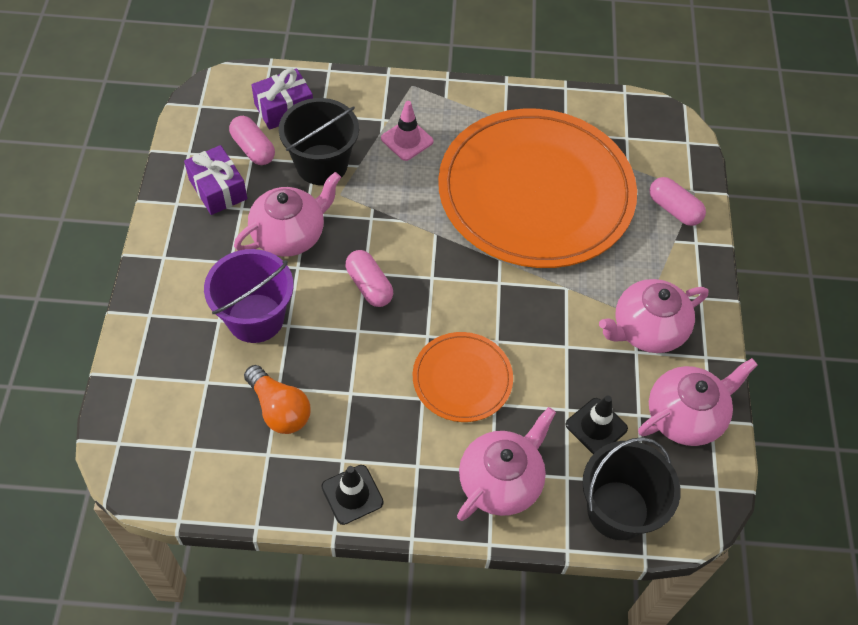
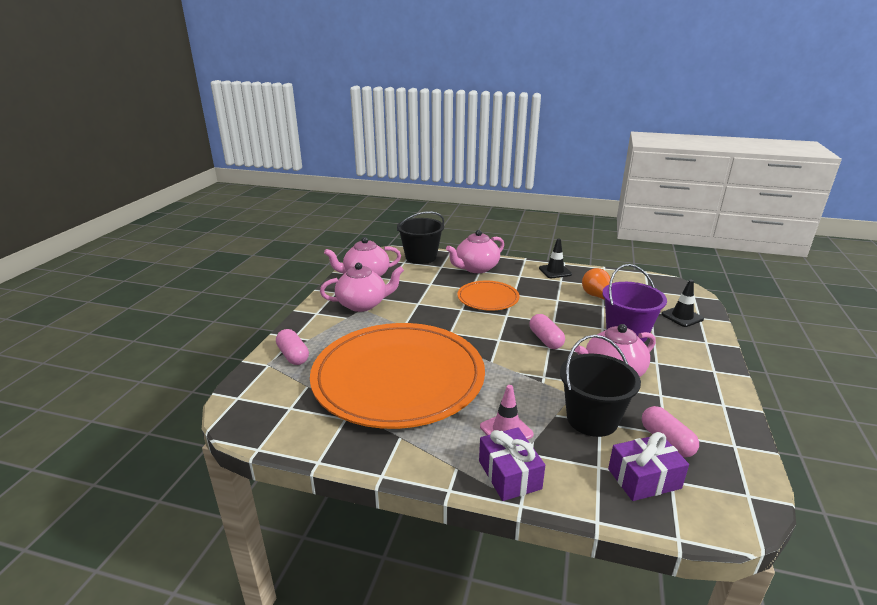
camera: 165 degrees left, 30 degrees down
(218, 189) = (688, 411): purple gift -> purple gift (509, 475)
(596, 426) = (417, 277): black traffic cone -> black traffic cone (682, 317)

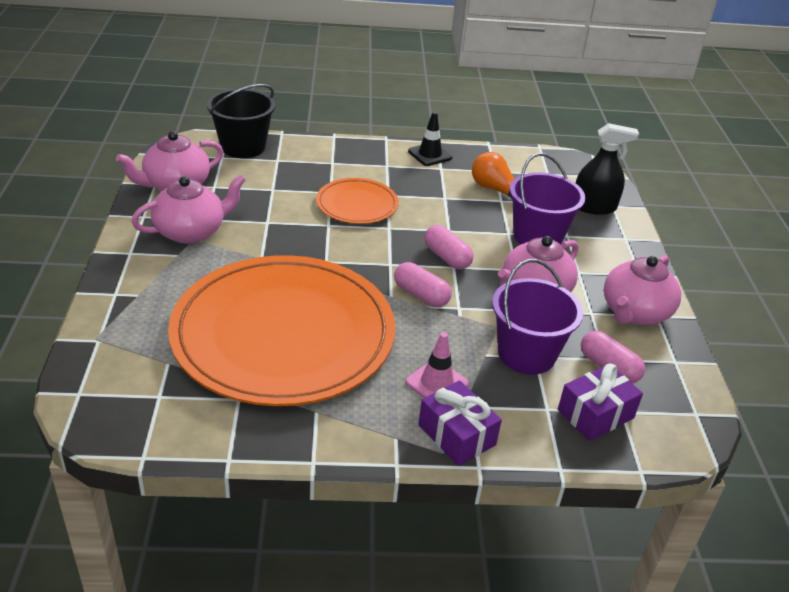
camera: 20 degrees left, 10 degrees up
(293, 355) = (127, 322): pink capsule -> pink capsule (421, 295)
(476, 268) = (326, 158): pink teapot -> pink teapot (634, 313)
(592, 419) = (526, 354): black bucket -> purple bucket
(682, 317) = (593, 207): black traffic cone -> black spray bottle

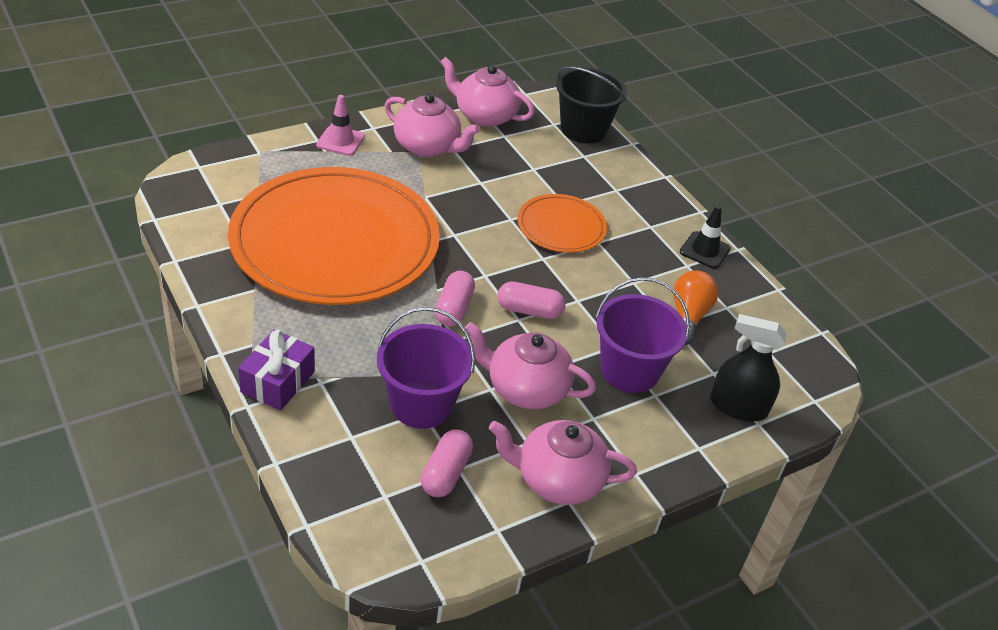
camera: 60 degrees right, 5 degrees up
(437, 383) = (336, 352): pink traffic cone -> pink traffic cone (340, 141)
(447, 257) = (529, 310): pink capsule -> pink capsule turned 75 degrees clockwise
(593, 207) = (738, 406): black spray bottle -> black spray bottle turned 135 degrees clockwise
(595, 414) = (367, 475): purple gift -> none

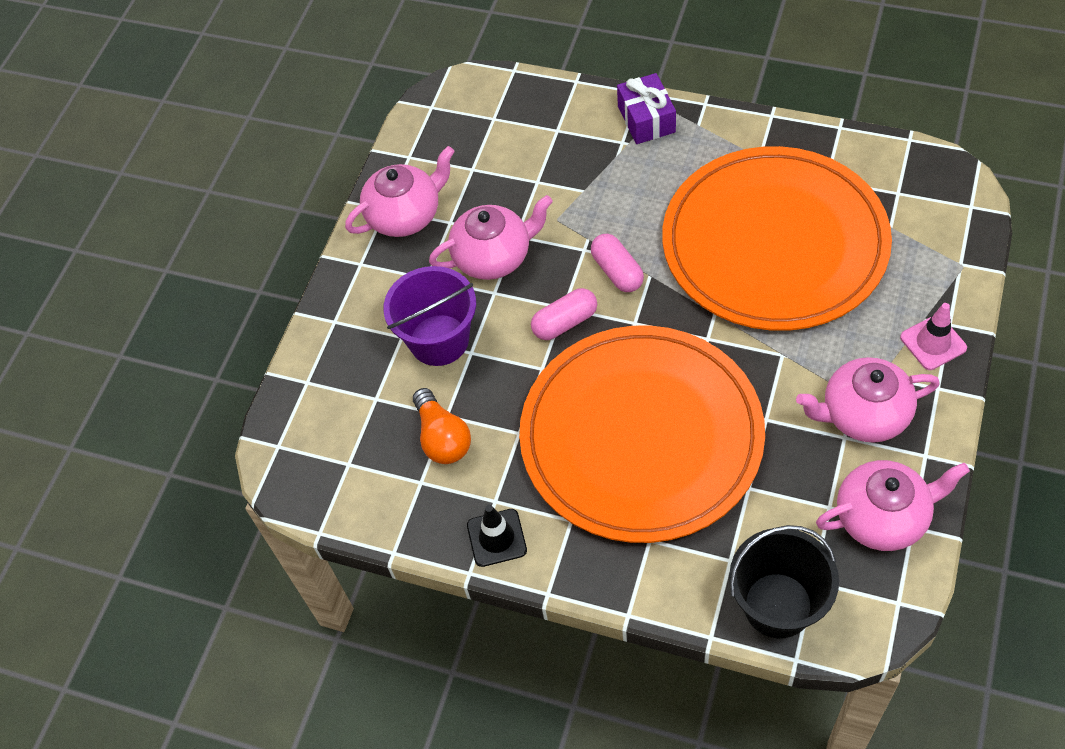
camera: 150 degrees right, 15 degrees up
(421, 404) = (544, 185): purple bucket -> none
(446, 473) = (476, 159): pink capsule -> none
(561, 226) = (641, 436): orange plate -> orange plate, size x2.20
(738, 406) = (333, 383): black spray bottle -> none

